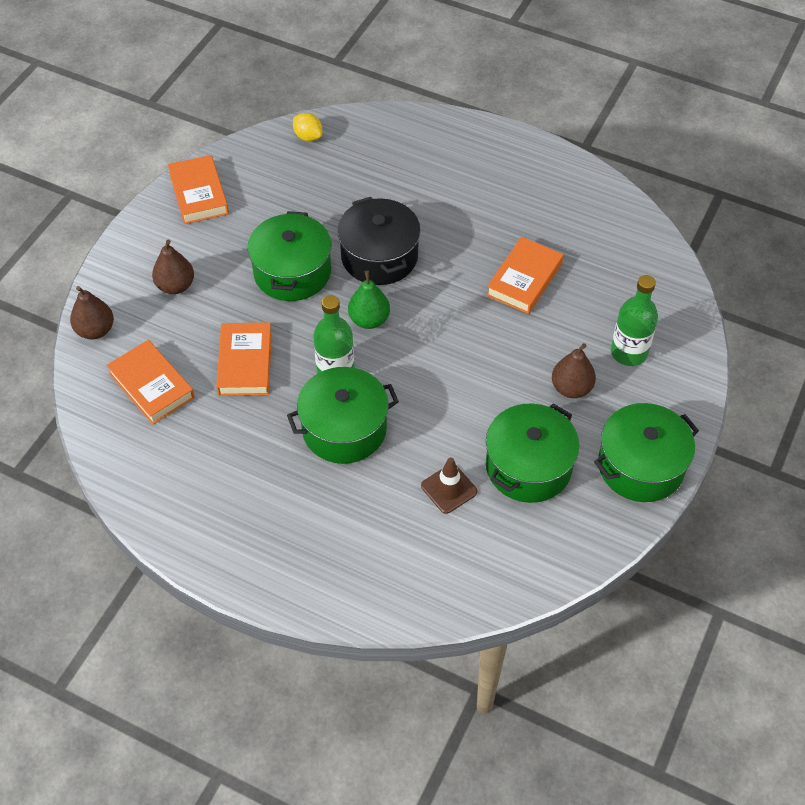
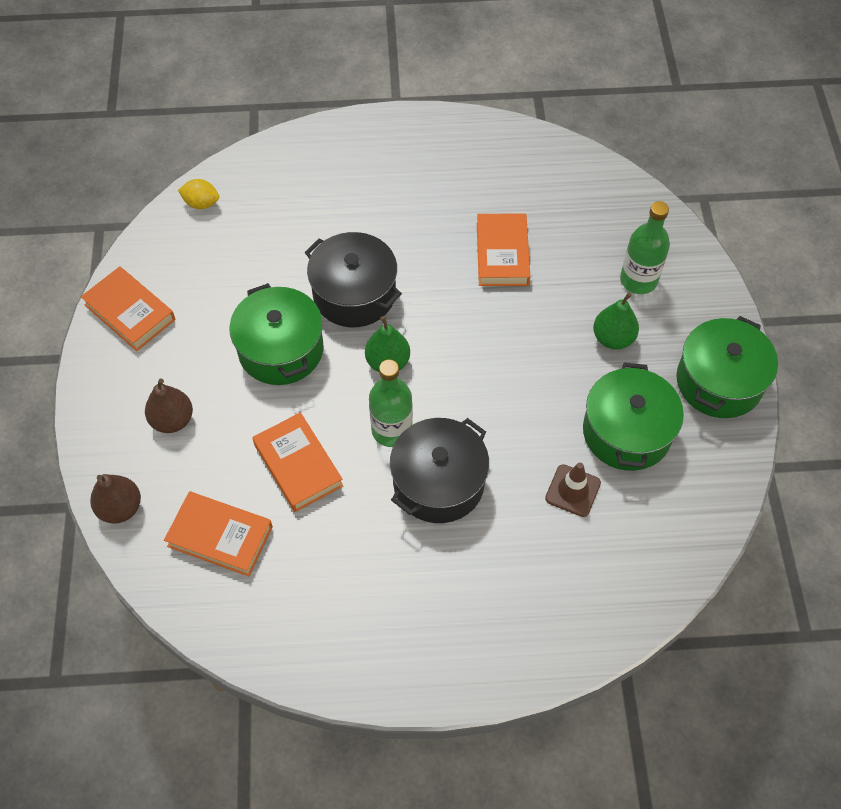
camera: 30 degrees left, 5 degrees up
(344, 429) = (438, 482): green pot -> black pot
(571, 388) = (613, 338): brown pear -> green pear

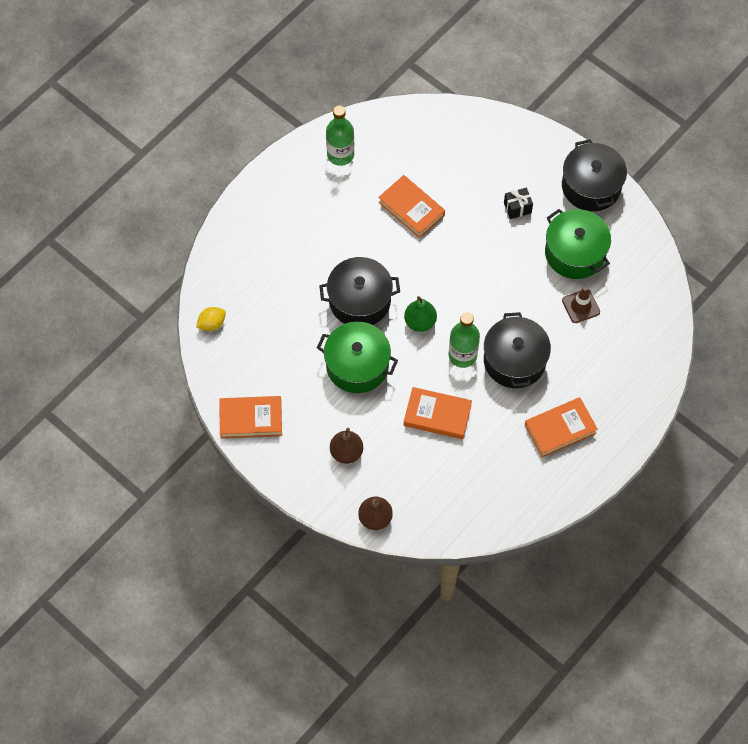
camera: 45 degrees left, 5 degrees up
(220, 536) = (441, 484): orange book -> orange book (560, 429)
(613, 338) = (517, 208): green pear -> black gift
(638, 280) = (496, 163): green bottle -> green bottle (340, 155)
(719, 381) = (591, 186): green pot -> black pot

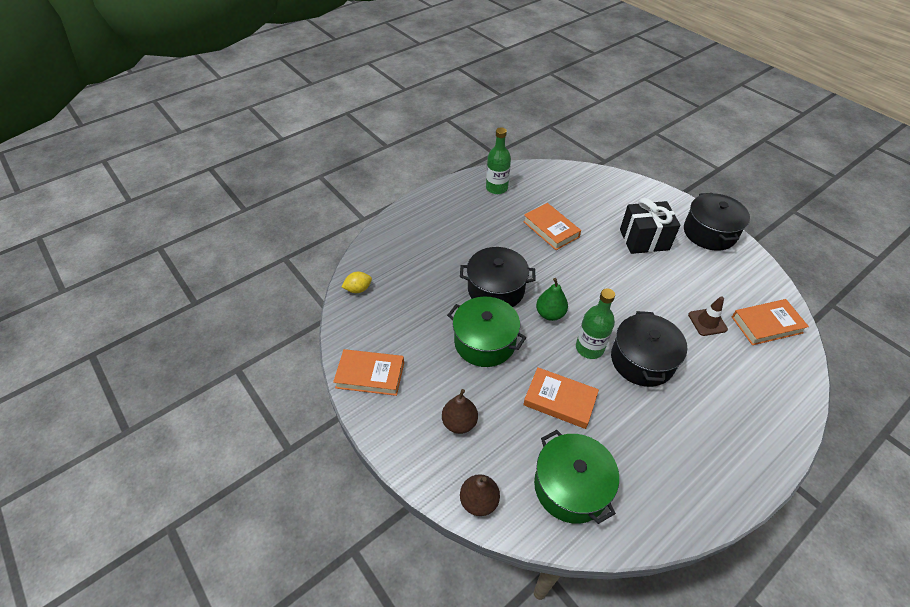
camera: 10 degrees right, 15 degrees down
(517, 208) = (644, 240): black gift -> black gift, size x2.00
(560, 429) = (693, 435): orange book -> orange book (766, 324)
(575, 253) = (698, 279): green pot -> green pot (571, 486)

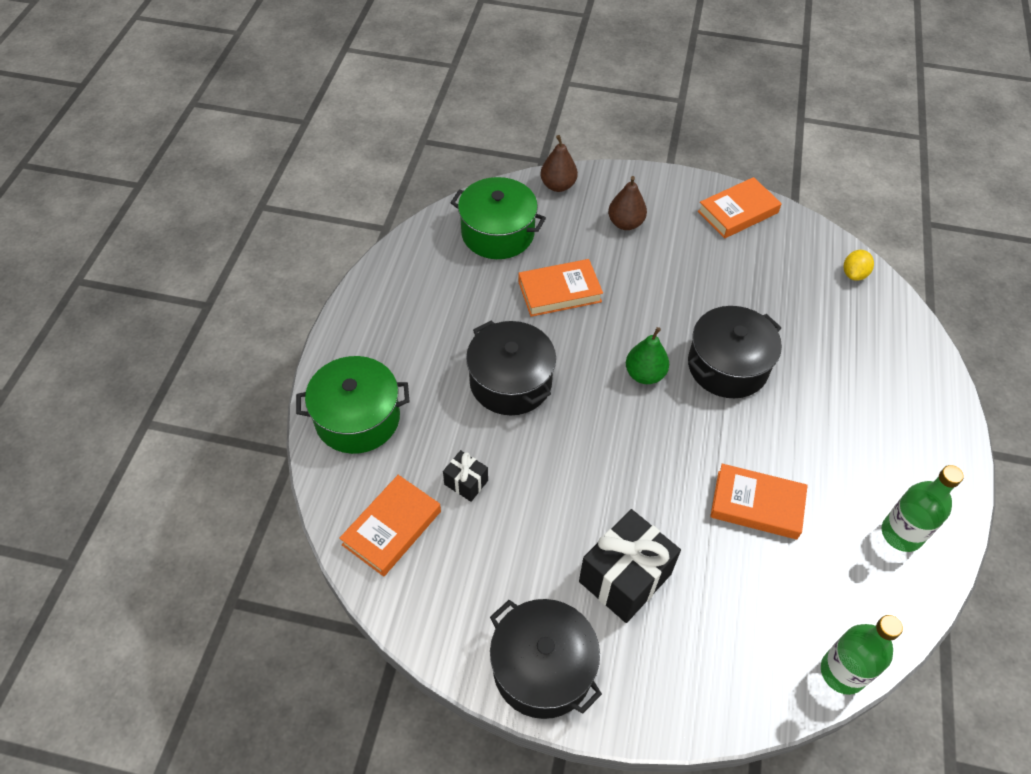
camera: 140 degrees right, 5 degrees up
(485, 342) = (677, 301): green pot -> green pot (357, 418)
(589, 348) = (573, 361): green bottle -> green bottle (842, 672)
(707, 322) = (466, 482): brown traffic cone -> black gift

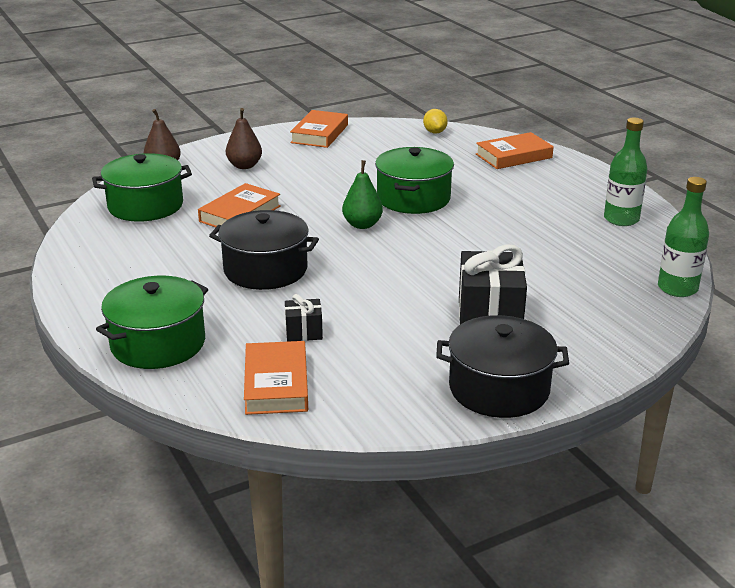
camera: 40 degrees left, 25 degrees down
(727, 366) = (413, 198): black pot -> green pot
(756, 505) = (522, 247): orange book -> orange book (514, 156)

